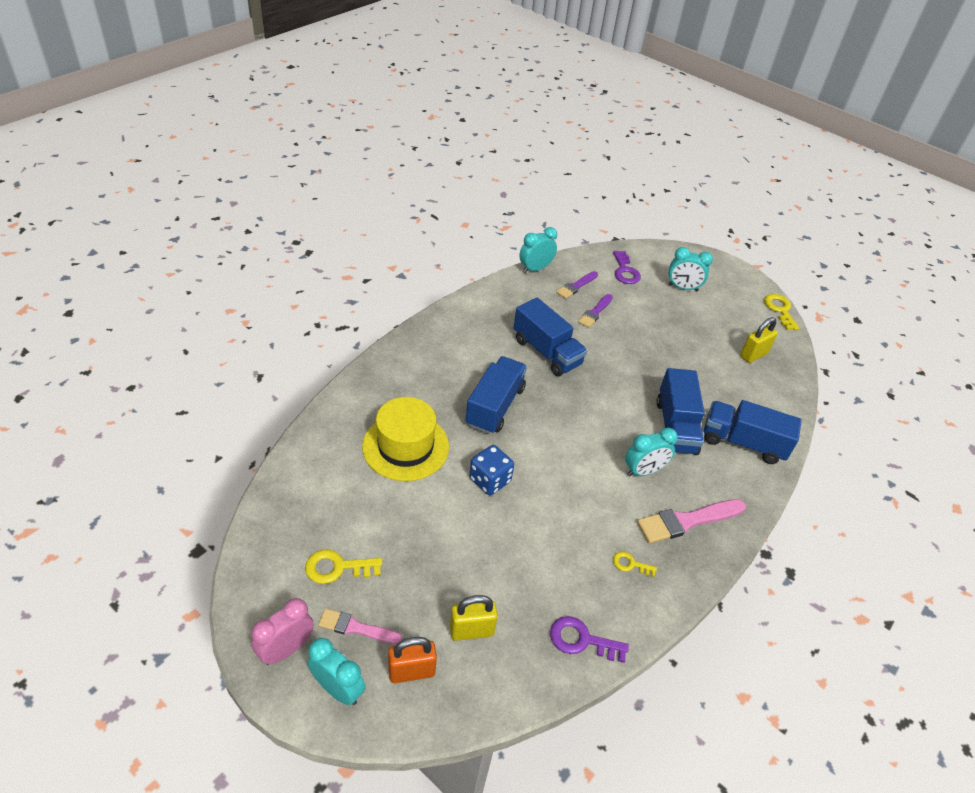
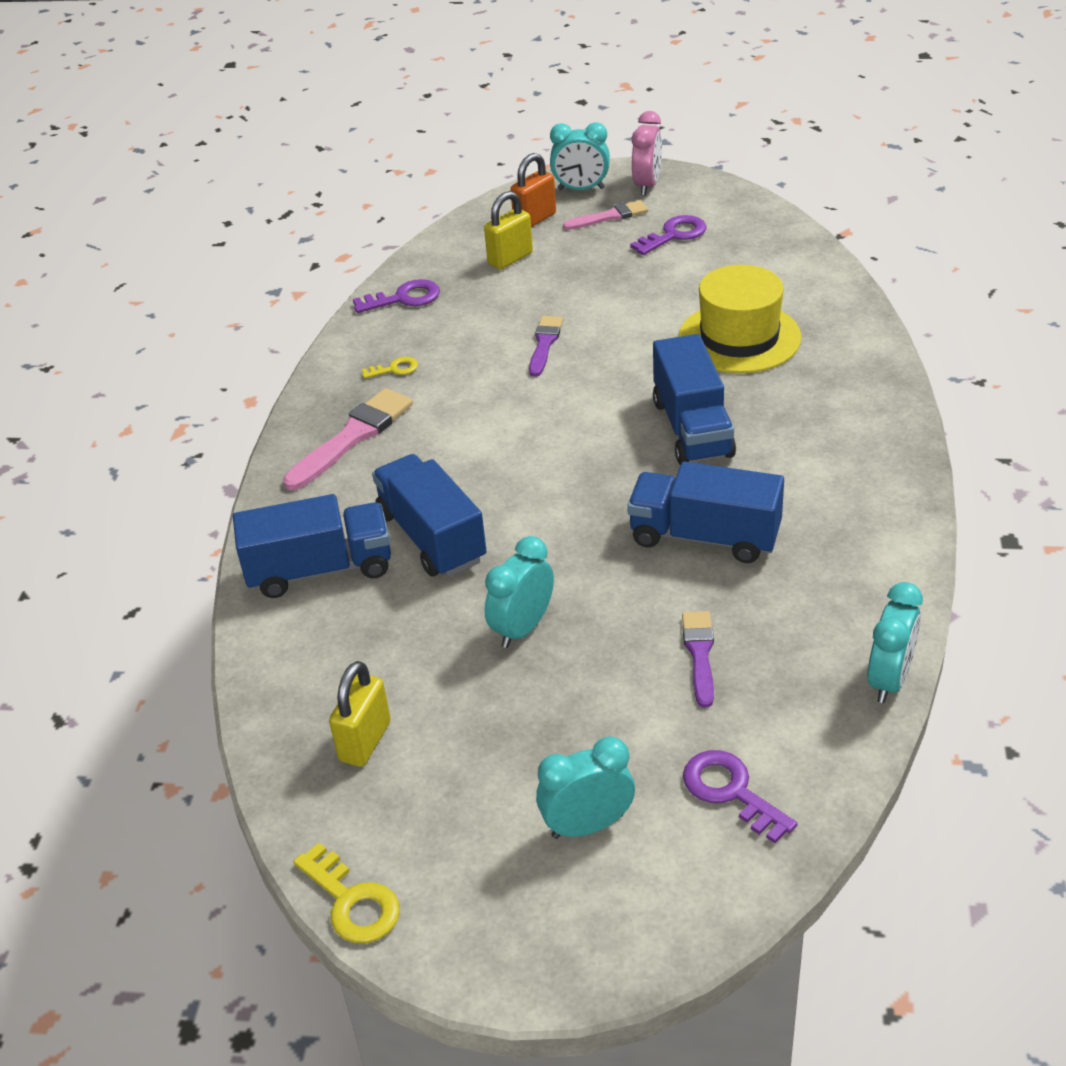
camera: 155 degrees right, 5 degrees down
(337, 567) = (674, 235): yellow key -> purple key
(490, 480) = (613, 358): blue dice -> none
(576, 286) = (782, 689): purple brush -> purple brush (544, 344)
(643, 471) = (440, 460): turquoise clock -> turquoise clock (522, 628)

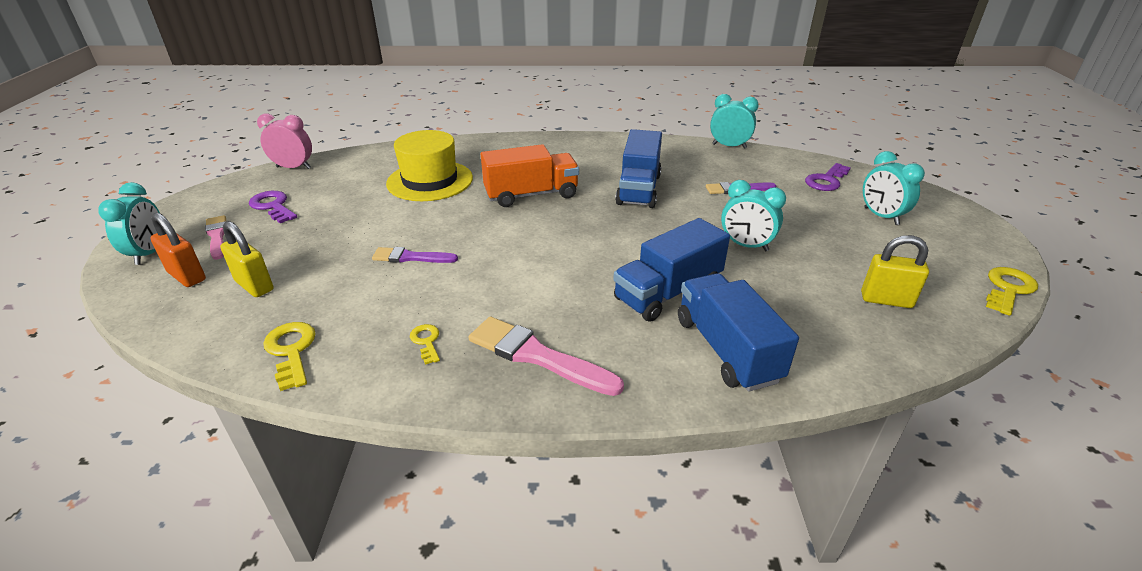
camera: 100 degrees left, 5 degrees down
(404, 298) = (291, 351): purple key -> yellow key
(647, 185) = (176, 220): pink clock -> pink clock (293, 167)
(692, 428) = (531, 195): blue truck -> orange truck

